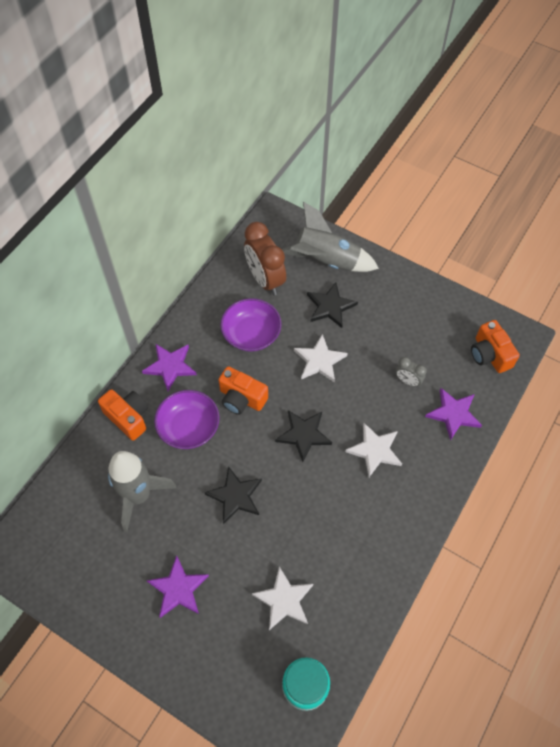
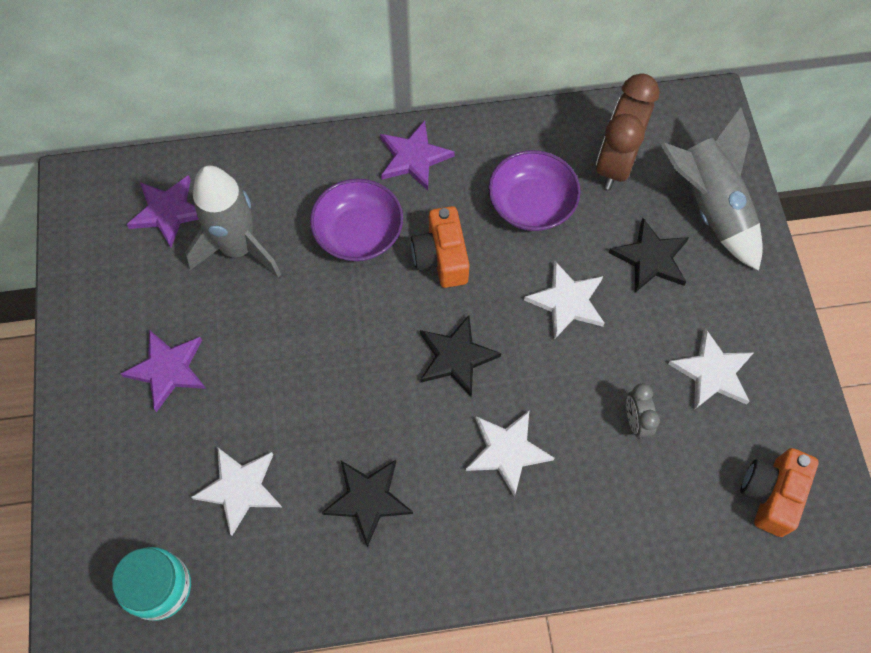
camera: 50 degrees right, 5 degrees up
(128, 417) = (317, 167): orange camera -> none
(235, 496) = (319, 343): black star -> black star (368, 499)
(411, 329) = (712, 372): none -> white star
(453, 414) = (642, 510): purple star -> purple star (168, 212)

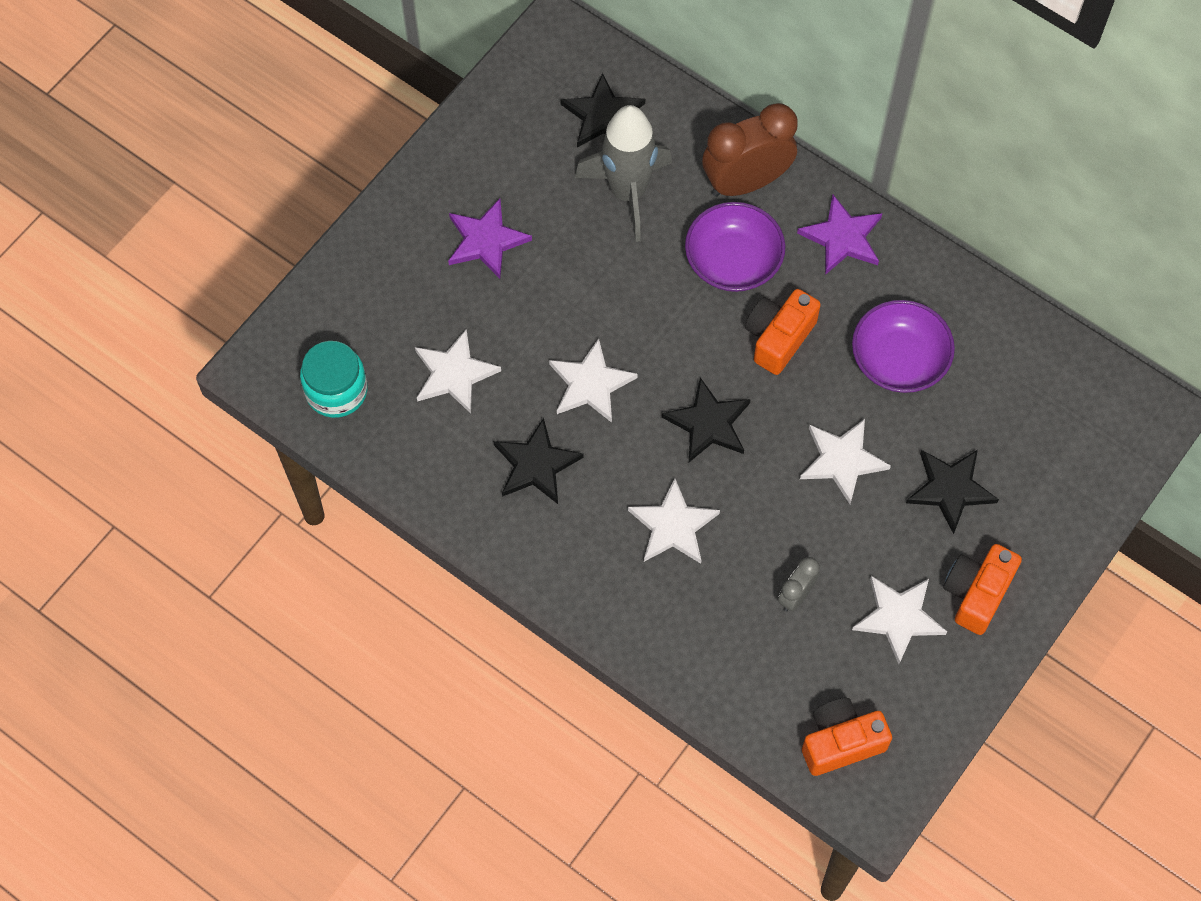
camera: 45 degrees right, 0 degrees up
(168, 212) = (603, 116): purple star -> black star
(347, 404) = (591, 384): none -> white star
(616, 163) = (1010, 389): brown clock -> brown clock (746, 182)
(709, 207) = (1049, 494): grey rocket -> none
(739, 310) = (977, 593): none -> orange camera

